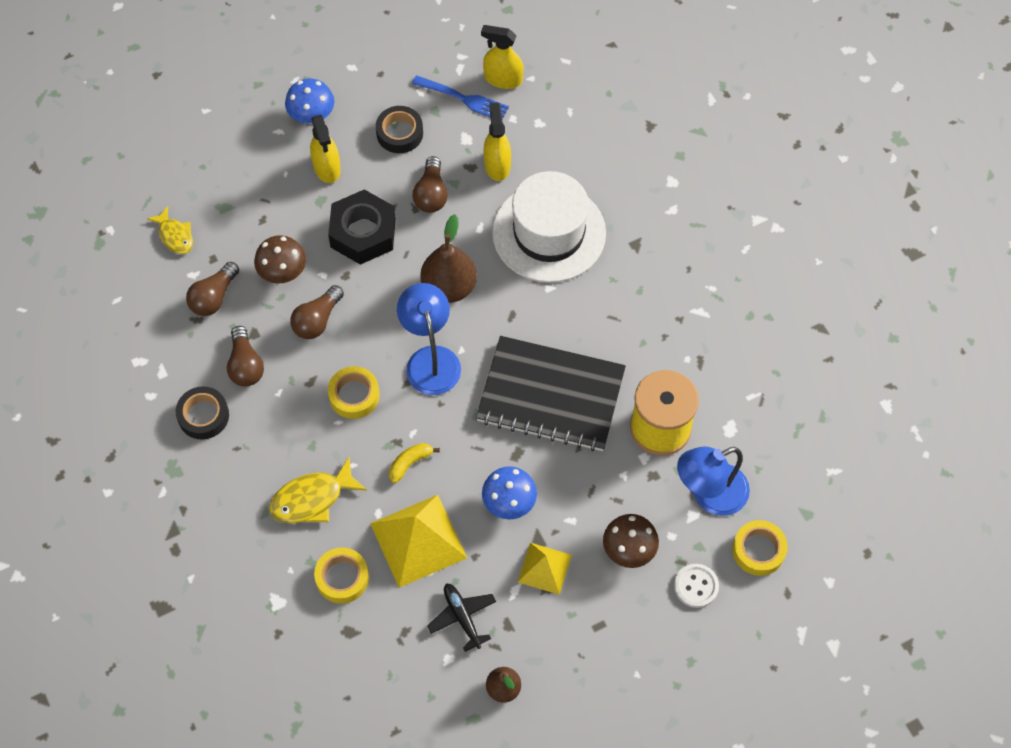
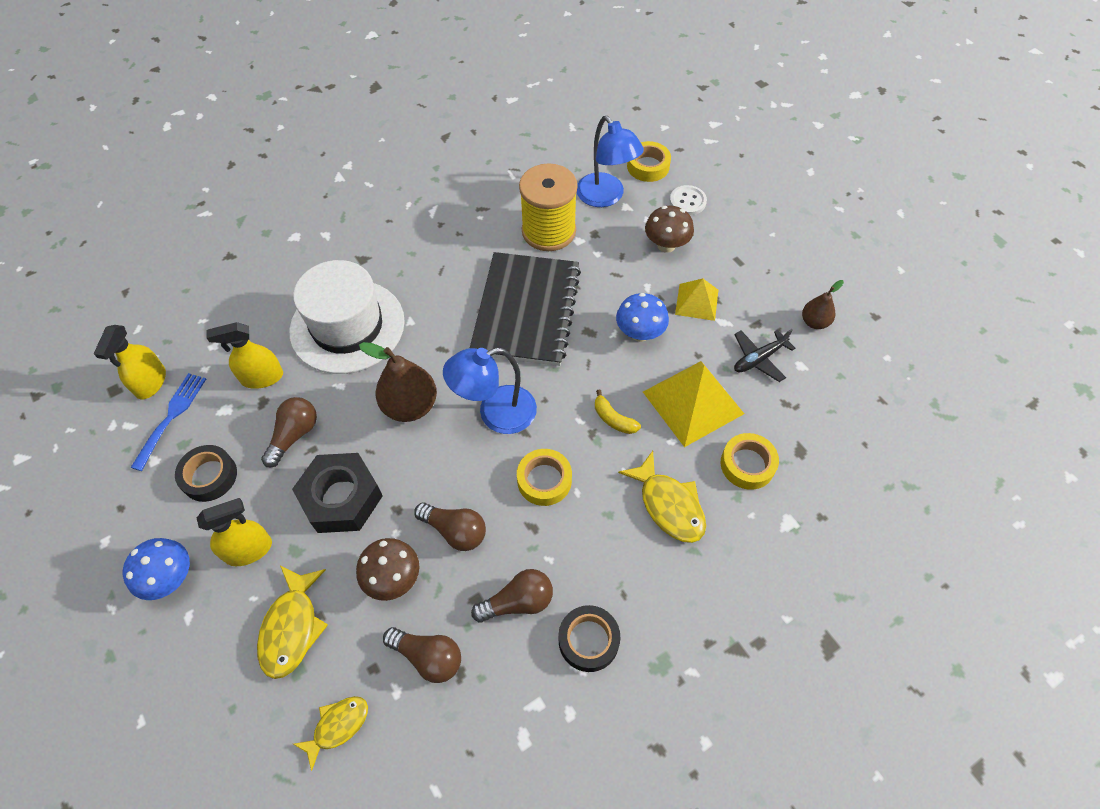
camera: 95 degrees left, 5 degrees down
(256, 202) = (292, 627): none -> yellow fish
(431, 194) = (294, 435): brown light bulb -> brown light bulb turned 60 degrees counterclockwise

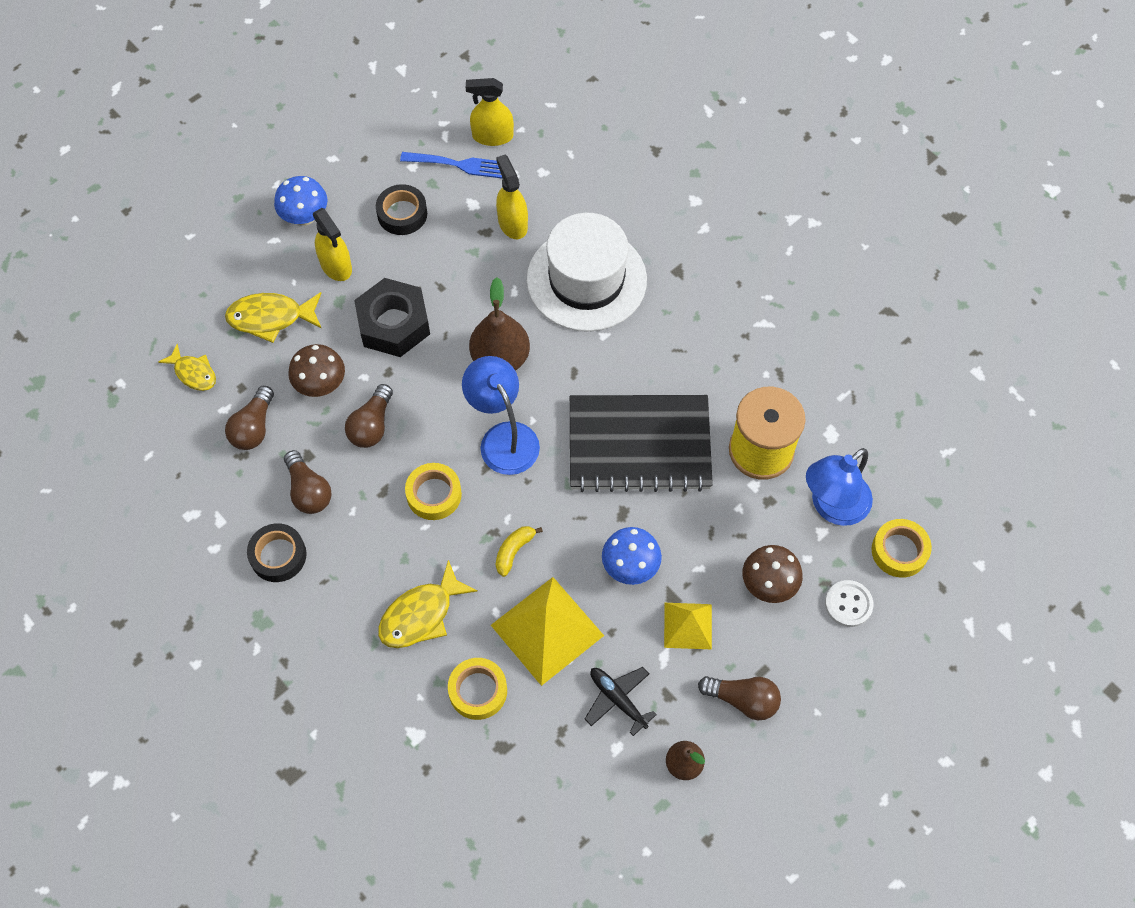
camera: 80 degrees right, 5 degrees up
(294, 435) = (453, 268): brown light bulb -> brown light bulb (743, 700)

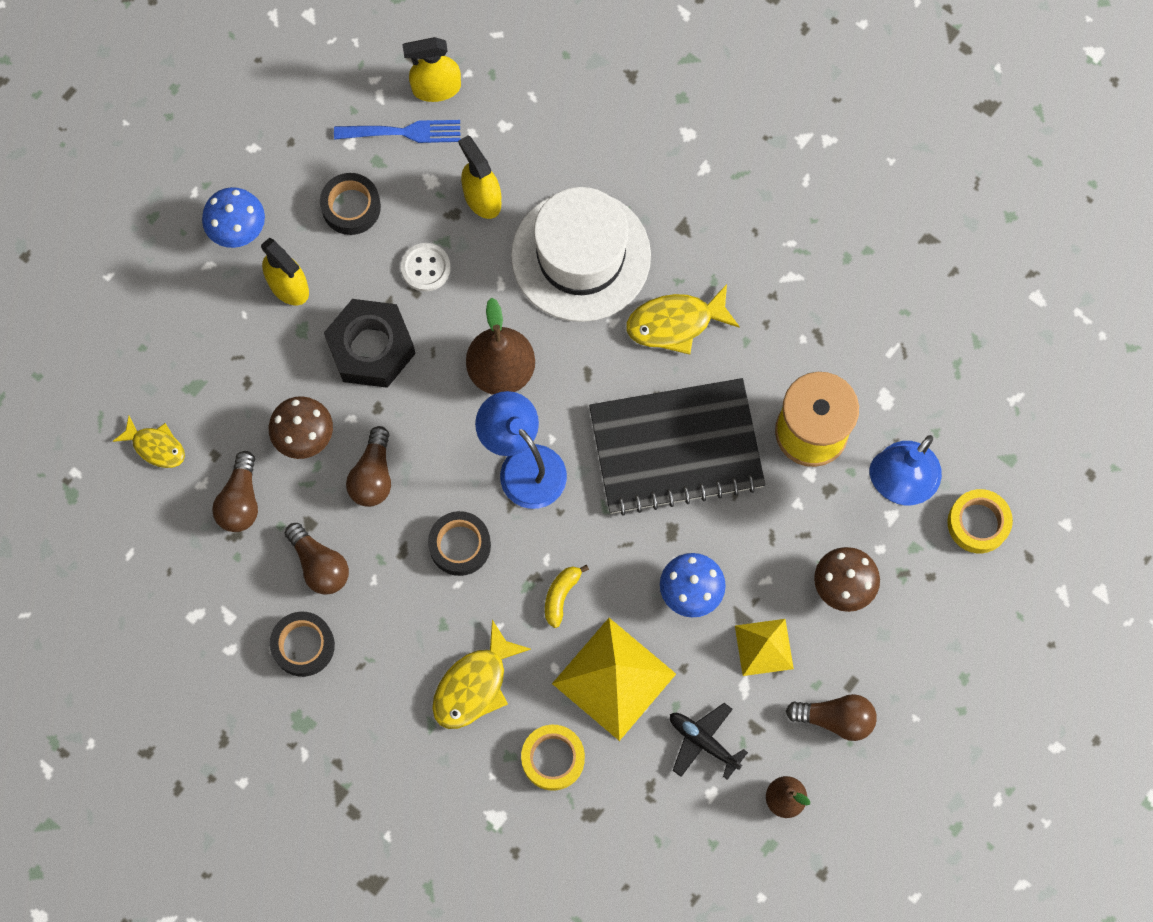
camera: 10 degrees left, 10 degrees up
(271, 318) = (228, 364): yellow fish -> yellow fish (675, 323)
(434, 494) = (460, 545): yellow tape -> black tape
(848, 604) = (931, 593): white button -> white button (425, 268)

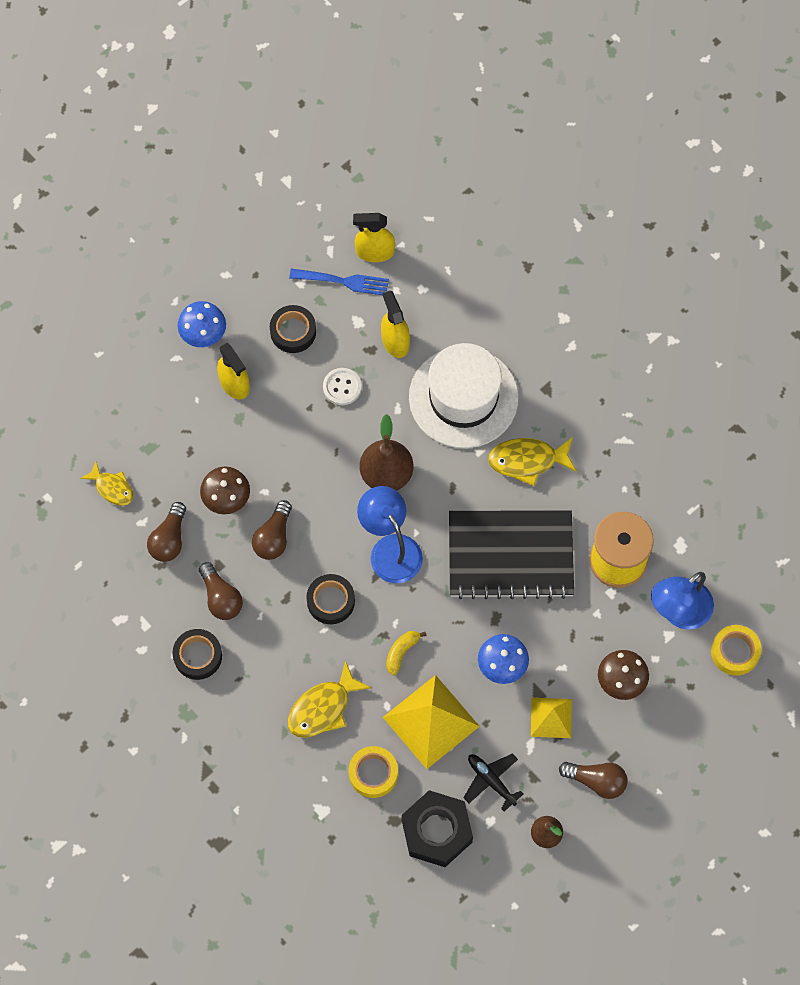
camera: 10 degrees right, 5 degrees down
(371, 348) = (289, 441): black nut -> black nut (436, 831)

